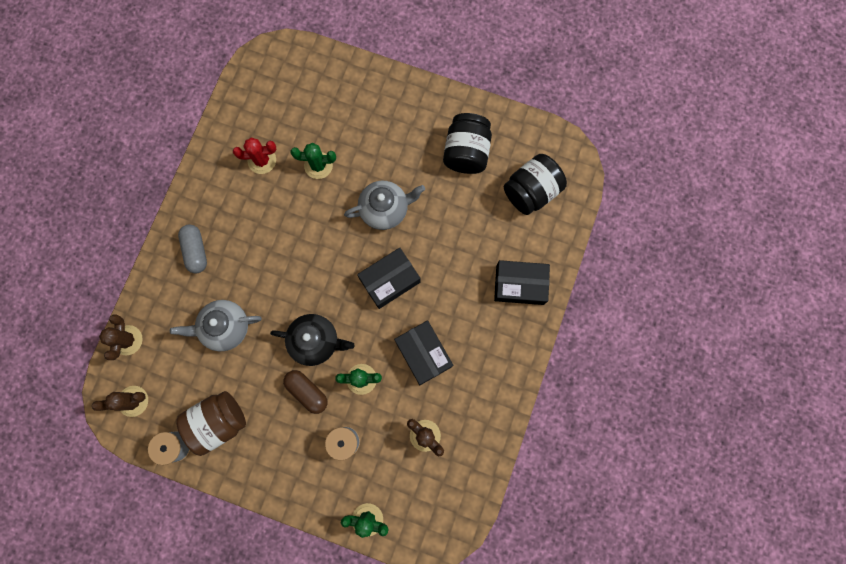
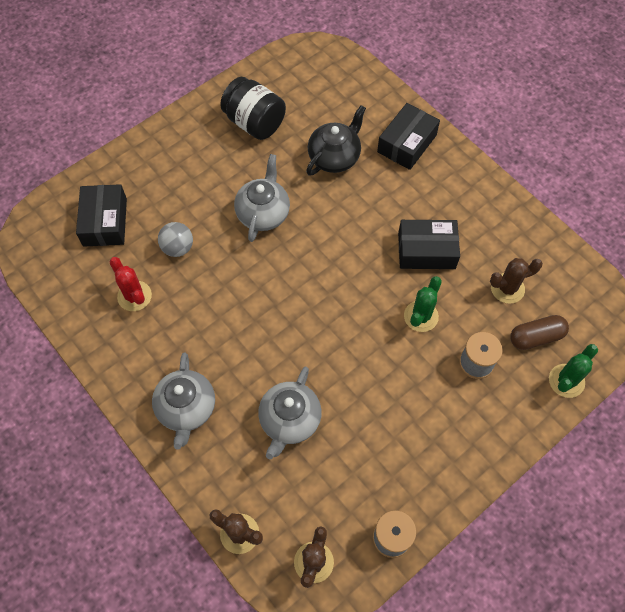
camera: 60 degrees left, 15 degrees down
(196, 251) = (186, 409): grey capsule -> grey teapot
(218, 422) = (389, 478): brown jar -> none
(262, 160) = (134, 296): red cactus -> red cactus turned 60 degrees counterclockwise
(307, 391) = (405, 373): brown capsule -> brown capsule (536, 337)
(315, 341) = (358, 339): black teapot -> black teapot (335, 157)
(318, 165) = (178, 248): green cactus -> grey ball
(389, 280) = (336, 243): black box -> black box (105, 222)
(531, 191) = (326, 93): black jar -> none

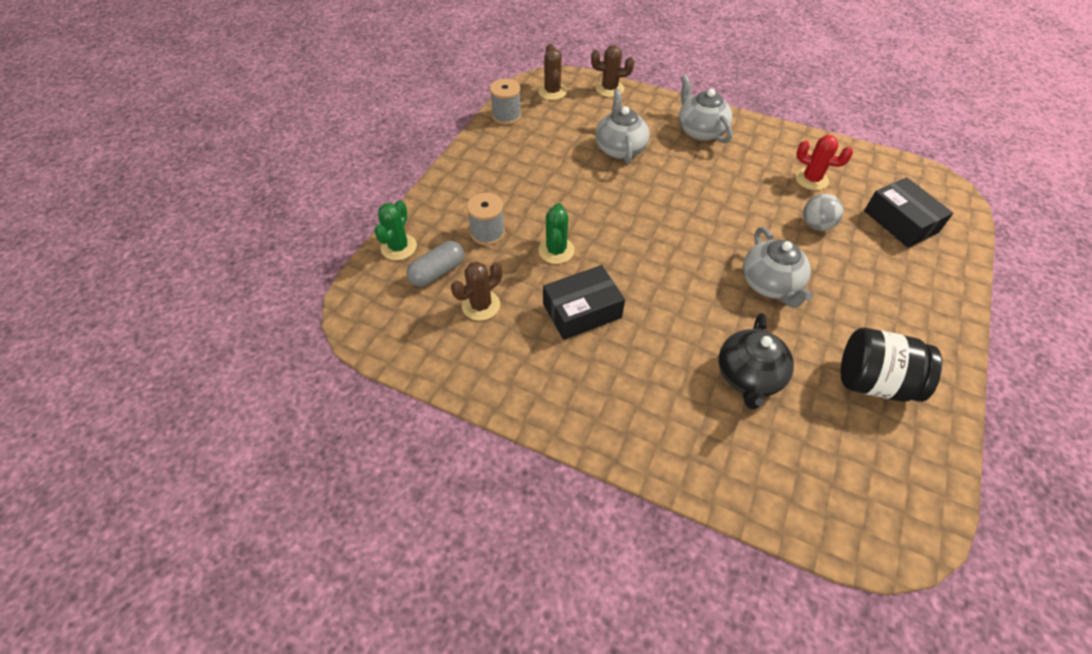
camera: 155 degrees right, 10 degrees down
(407, 143) = (677, 433): black box -> none
(536, 337) = (437, 272): brown capsule -> grey capsule

